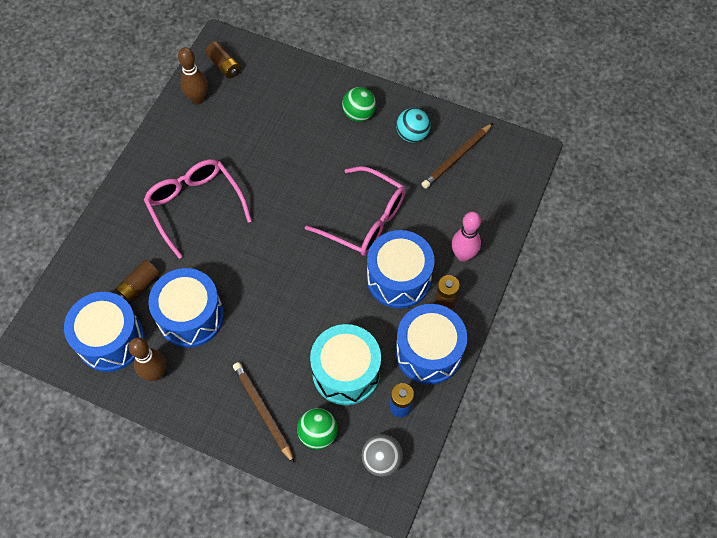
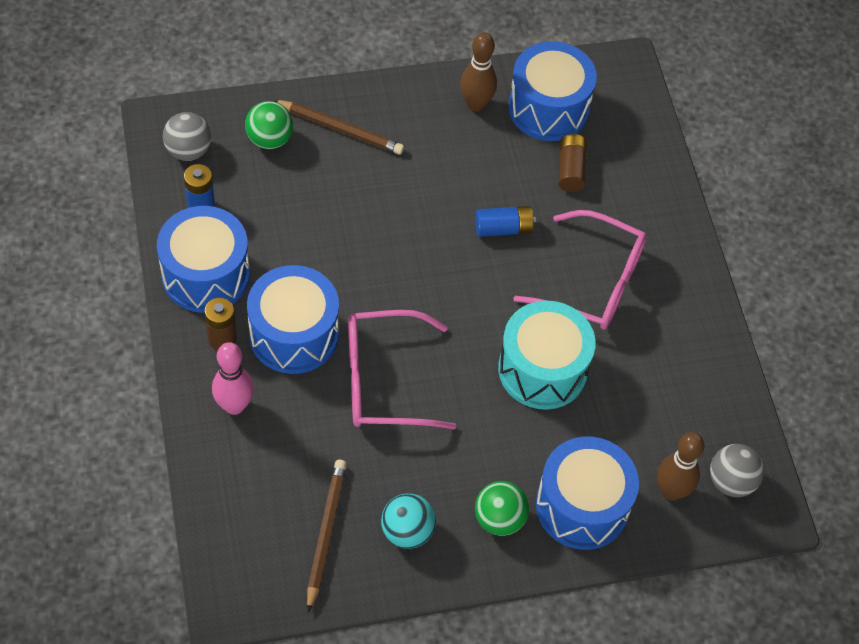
camera: 140 degrees right, 5 degrees down
(191, 316) = (489, 171): blue drum -> blue drum (582, 506)
(198, 99) = (717, 414): brown bowling pin -> brown bowling pin (671, 491)
(217, 271) = (503, 228): none -> blue battery
(224, 66) = (731, 481): brown battery -> grey ball
(346, 372) = (282, 207): turquoise drum -> turquoise drum (542, 369)

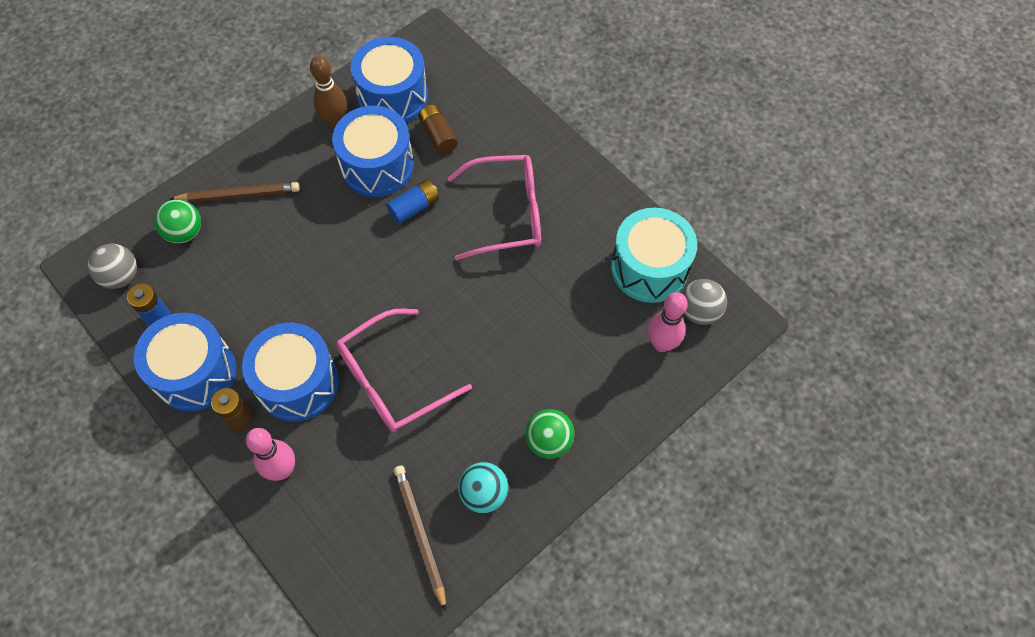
camera: 25 degrees left, 5 degrees up
(542, 369) = (510, 302): turquoise drum -> turquoise drum (649, 268)
(582, 506) = (604, 394): blue drum -> blue drum (377, 166)
(671, 491) = (661, 344): brown bowling pin -> pink bowling pin

